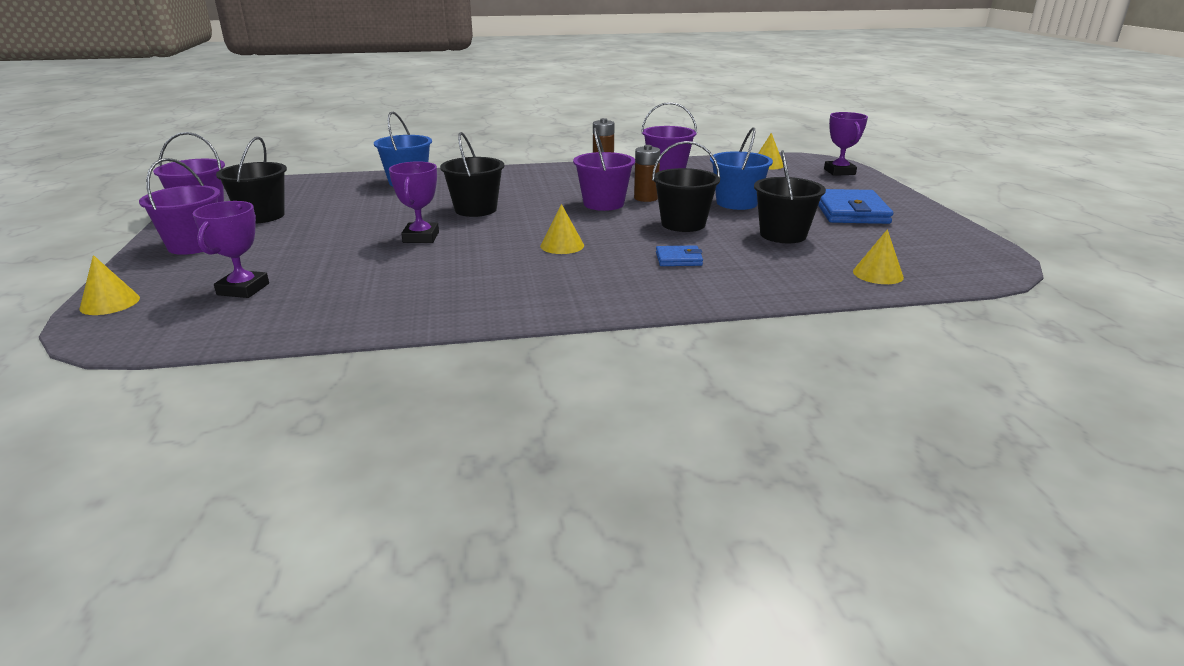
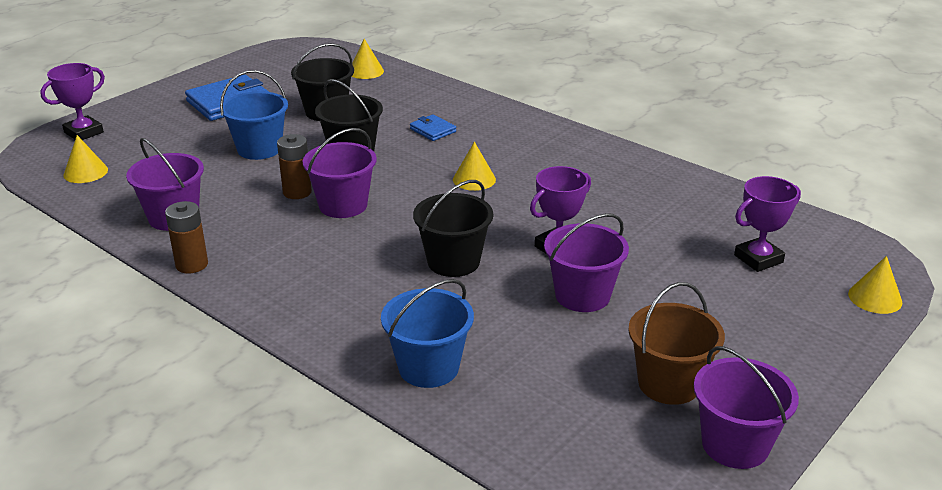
camera: 130 degrees left, 5 degrees up
(194, 245) = (774, 357): purple bucket -> purple bucket (582, 295)
(262, 216) = (669, 383): black bucket -> brown bucket

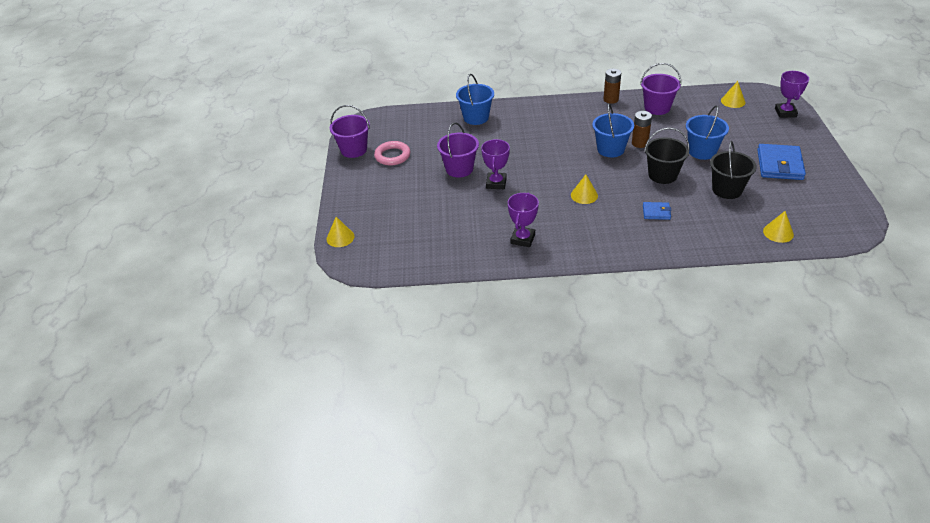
camera: 140 degrees right, 10 degrees up
(343, 205) = (610, 149): purple bucket -> blue bucket
(453, 262) = (526, 153): black bucket -> none
(669, 383) = (392, 156): brown bucket -> pink ring
(758, 259) = (406, 229): purple trophy -> purple trophy (522, 239)

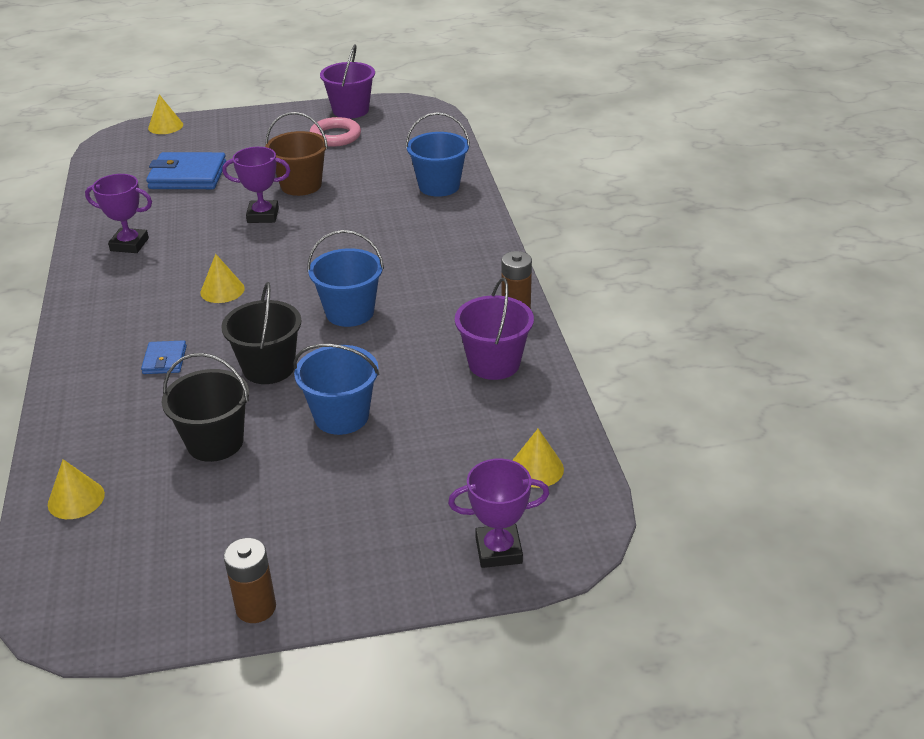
camera: 80 degrees right, 5 degrees down
(459, 169) = (301, 185): purple bucket -> brown bucket
(639, 143) = (368, 343): brown battery -> brown battery (256, 608)
(779, 165) = (289, 521): blue wallet -> blue wallet (188, 176)

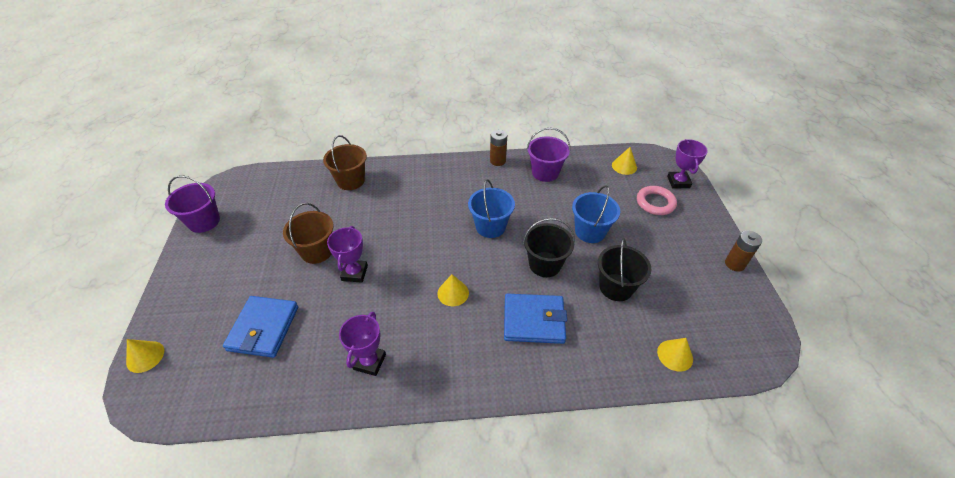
camera: 85 degrees left, 10 degrees up
(164, 360) = (534, 321): blue wallet -> blue wallet, size x1.94
(335, 136) = (245, 231): pink ring -> pink ring (655, 203)
(439, 186) = (351, 181): blue bucket -> brown bucket

